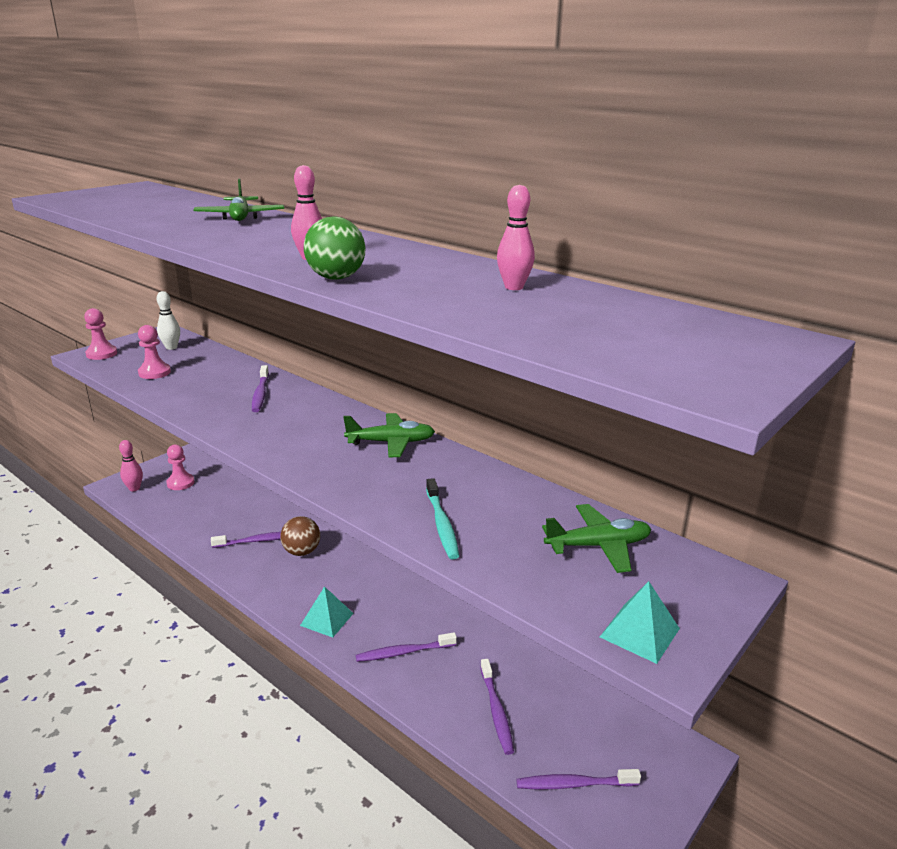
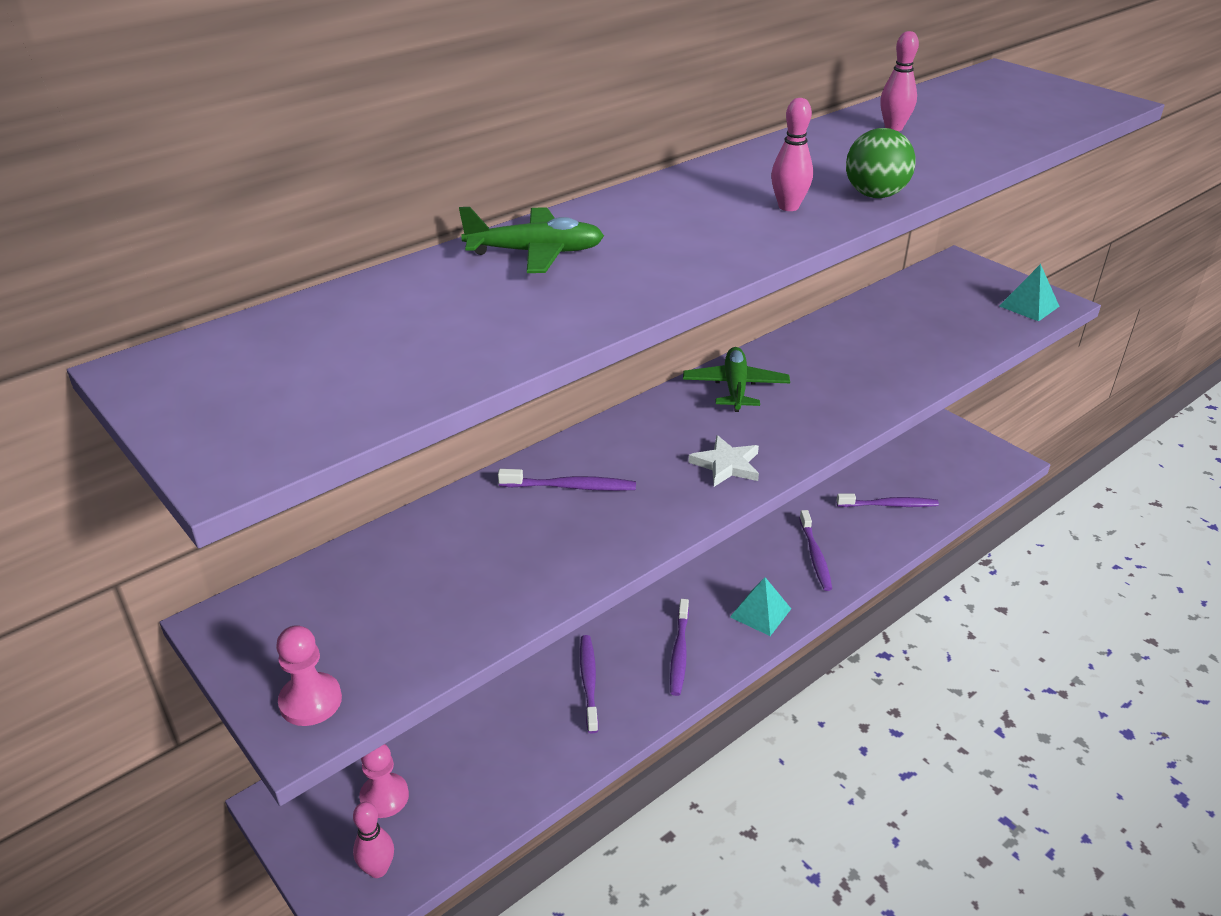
camera: 80 degrees left, 10 degrees up
(154, 373) = (445, 609): pink pawn -> none
(171, 347) = (321, 602): white bowling pin -> none
(282, 442) = (726, 465): none -> white star
(301, 551) = (624, 635): brown ball -> none
(441, 524) = (902, 370): turquoise toothbrush -> none
(574, 784) = (960, 476): purple toothbrush -> purple toothbrush (679, 653)
(598, 546) = (924, 303): green plane -> none

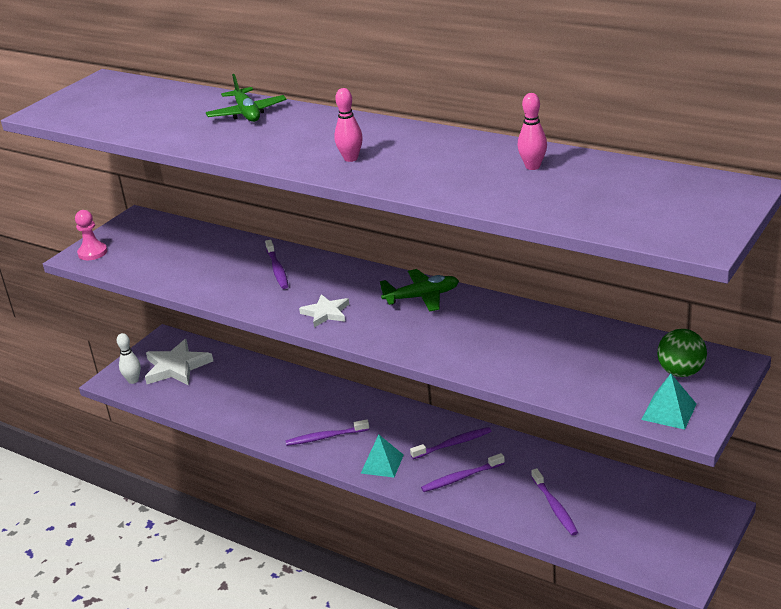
camera: 75 degrees right, 5 degrees down
(378, 869) = (133, 380): pink bowling pin -> white bowling pin
(384, 797) = (177, 367): pink pawn -> white star
(589, 682) = (284, 408): purple toothbrush -> purple toothbrush (453, 444)
(875, 195) = (389, 179): green ball -> green ball (681, 372)

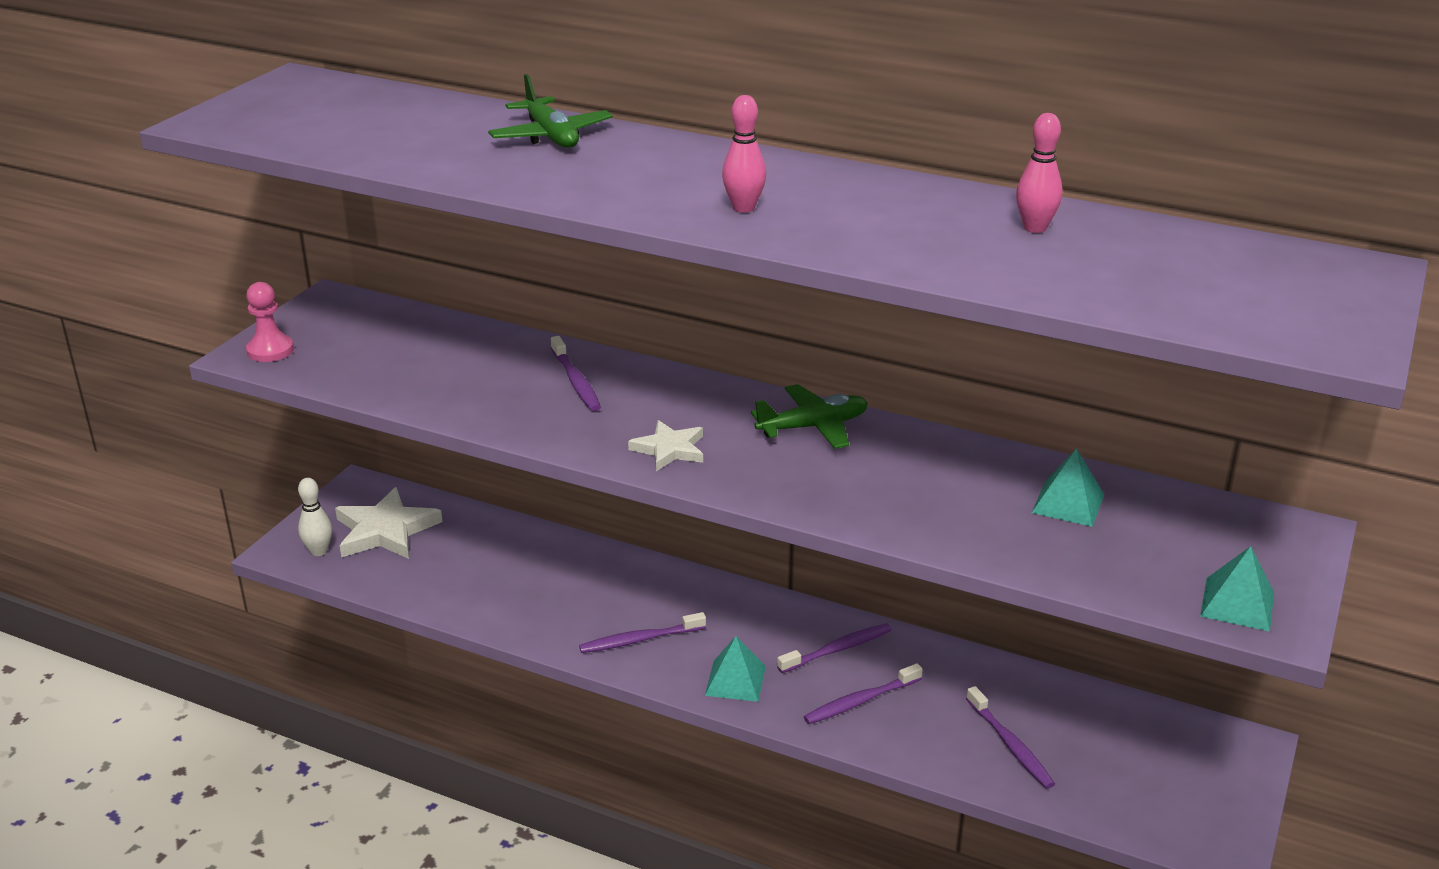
camera: 10 degrees left, 0 degrees up
(576, 346) = (1068, 503): none -> turquoise pyramid
(681, 372) = (1235, 544): green ball -> none

